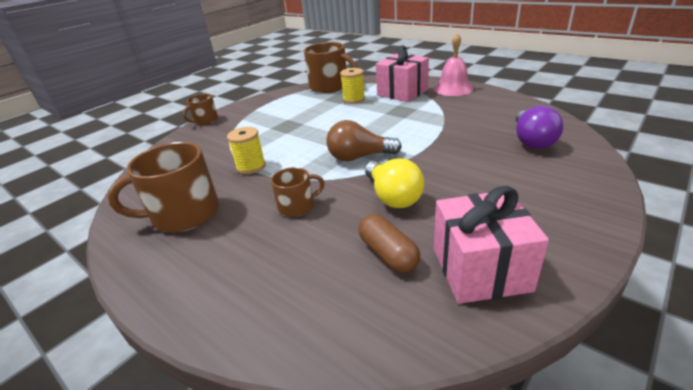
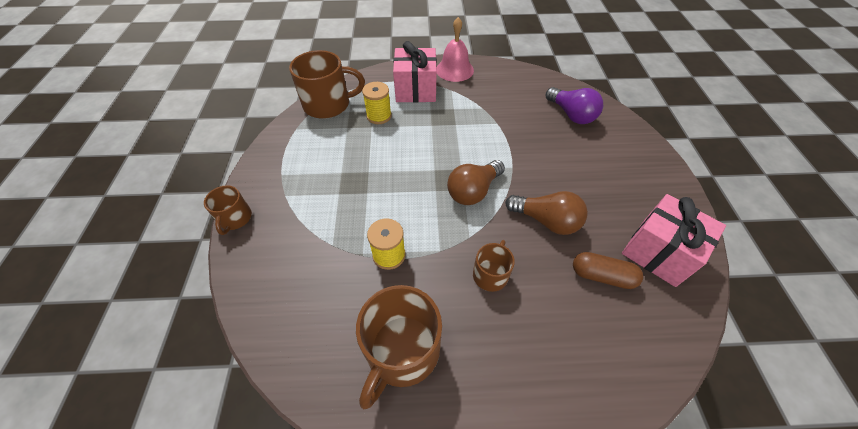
camera: 45 degrees left, 20 degrees up
(393, 196) = (546, 221): yellow light bulb -> brown light bulb

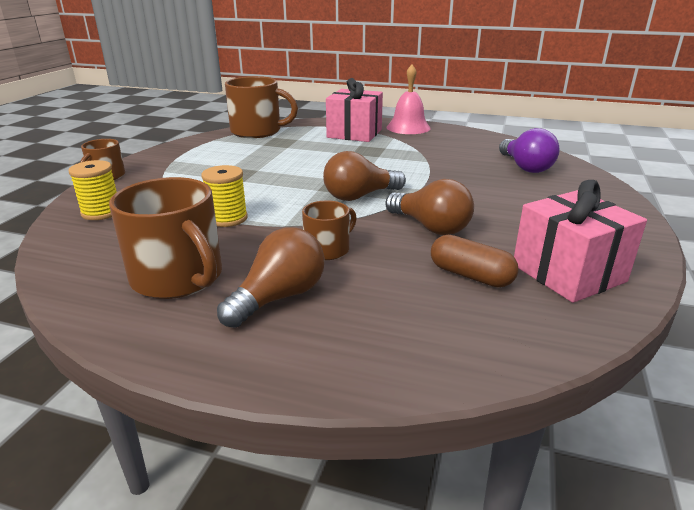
camera: 20 degrees right, 25 degrees down
(379, 116) = (301, 143): yellow spool -> yellow spool (101, 212)
(402, 351) = (178, 277): brown mug -> brown mug turned 90 degrees counterclockwise
(491, 349) = (279, 297): none -> brown light bulb

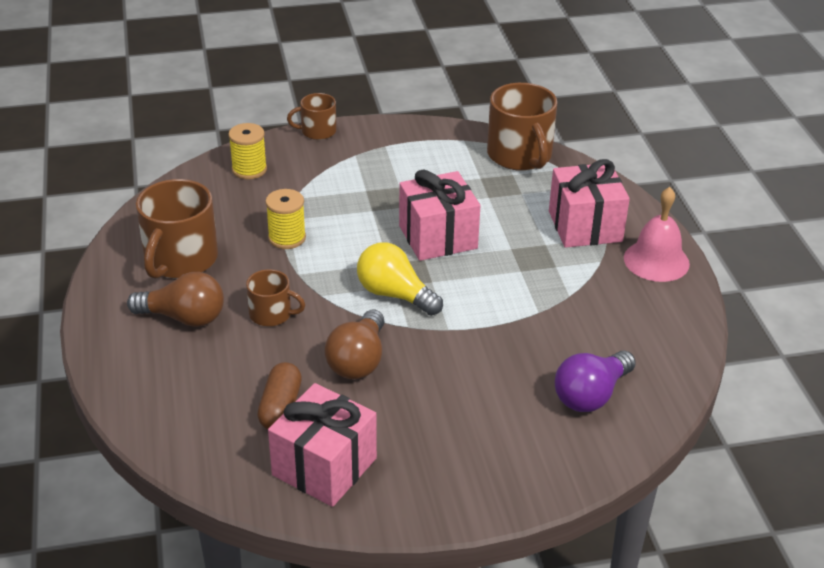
camera: 60 degrees right, 10 degrees up
(309, 169) = (438, 237): none -> pink gift
(359, 196) = (395, 295): brown light bulb -> yellow light bulb

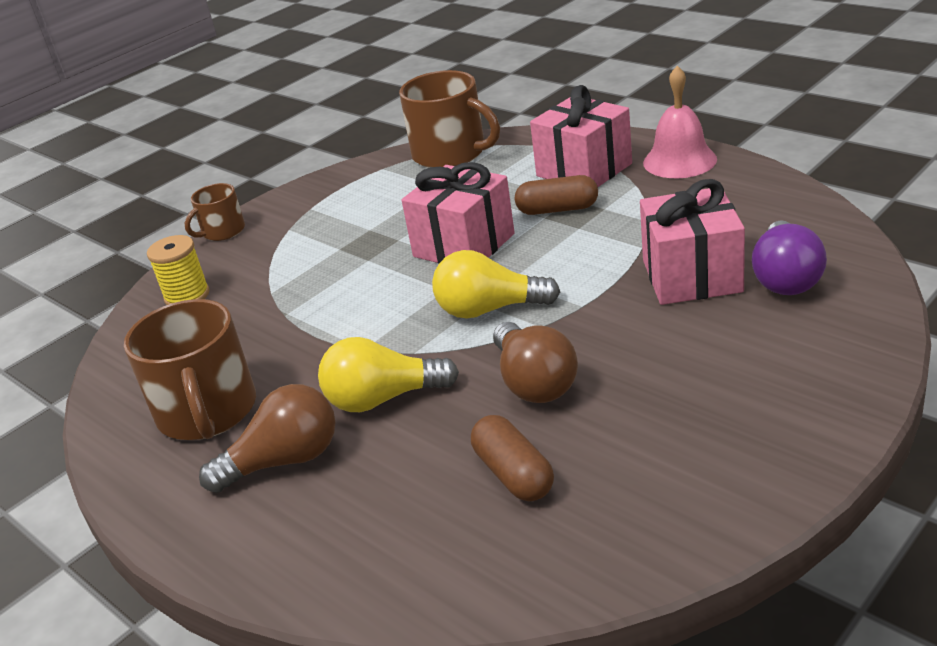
camera: 30 degrees left, 5 degrees down
(271, 314) = (383, 399): brown mug -> yellow light bulb
(287, 238) = (308, 327): yellow spool -> none
(324, 467) = (640, 496): pink gift -> pink gift (691, 276)
(526, 247) = (557, 209): none -> brown capsule

